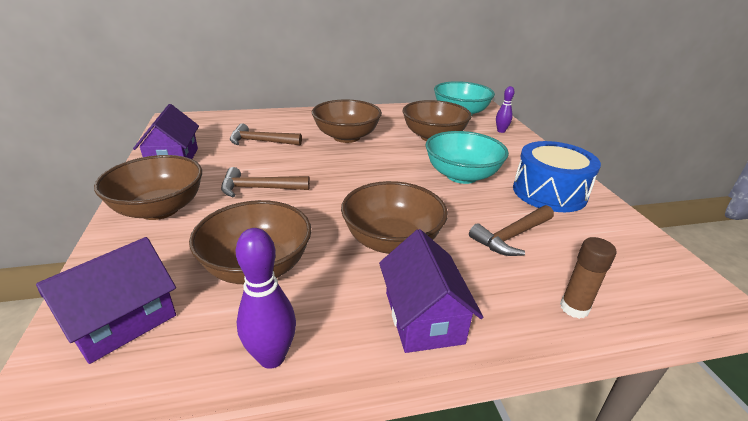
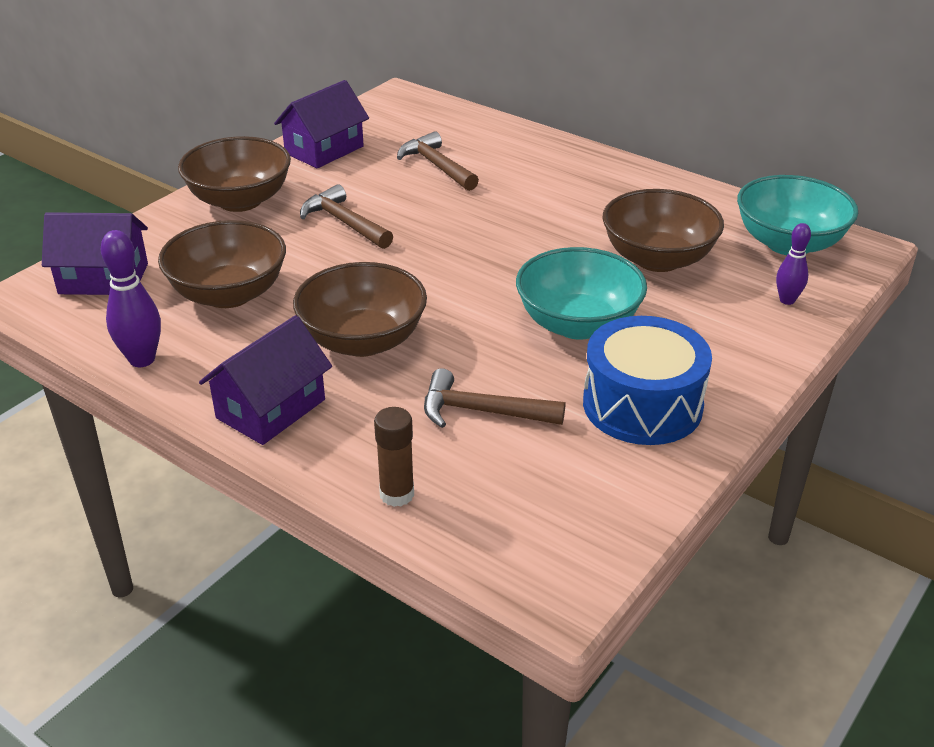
camera: 50 degrees right, 5 degrees up
(346, 137) = (543, 205): brown bowl -> none

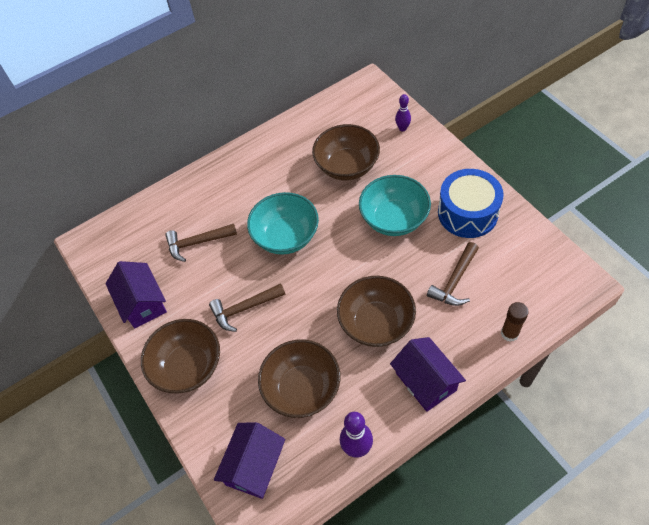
camera: 65 degrees left, 20 degrees up
(789, 243) = (353, 109): turquoise bowl -> turquoise bowl (286, 236)

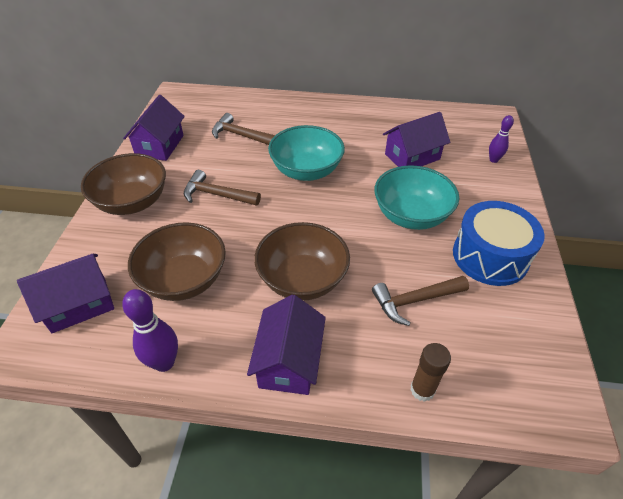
camera: 35 degrees right, 10 degrees down
(347, 166) = (412, 157): brown bowl -> purple house

